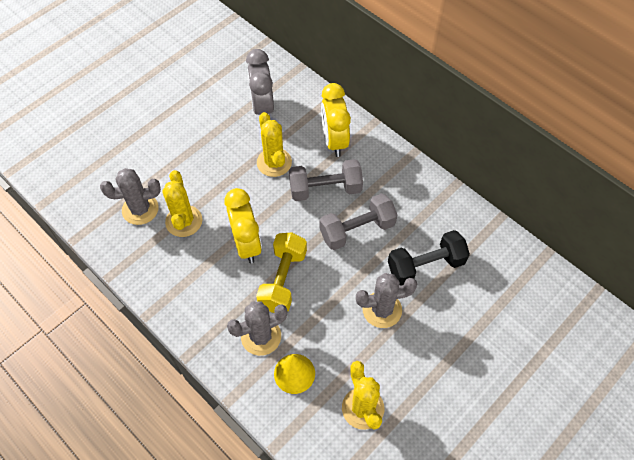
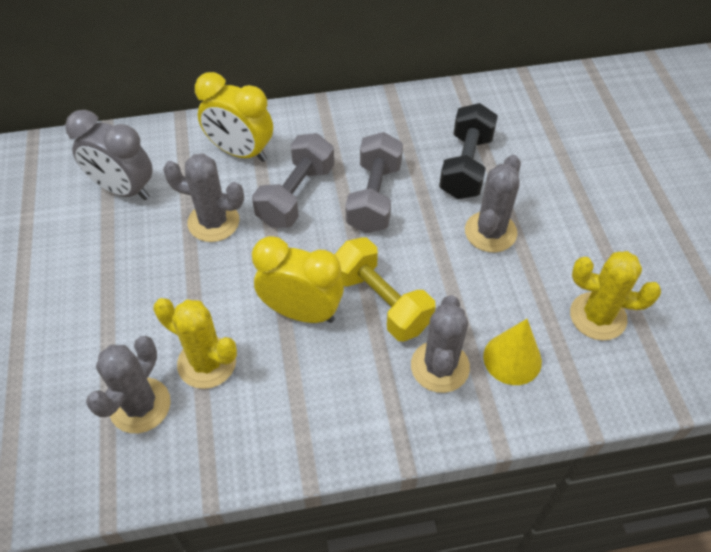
camera: 55 degrees left, 5 degrees down
(274, 162) = (213, 222): yellow cactus -> grey cactus

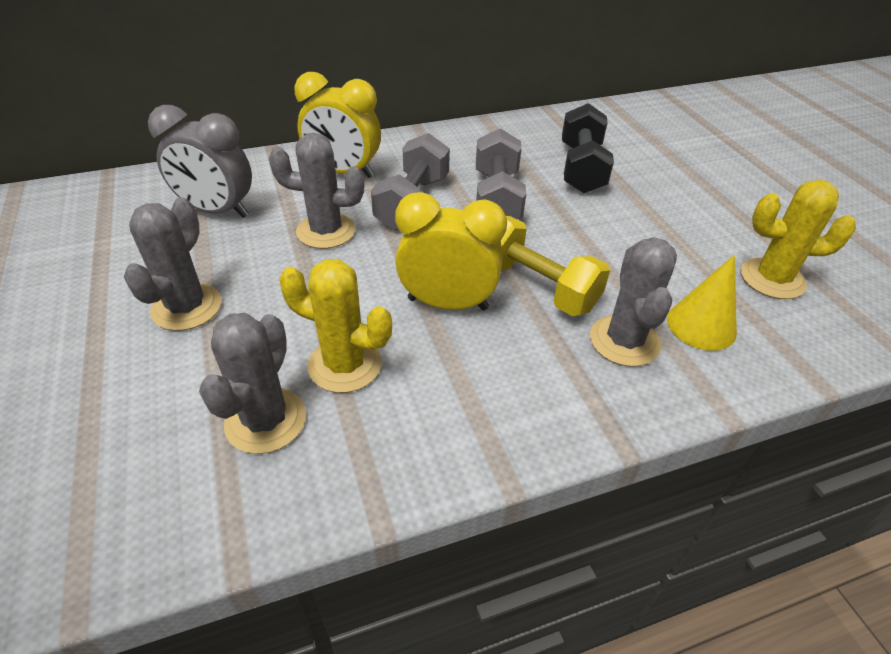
camera: 10 degrees left, 10 degrees down
(490, 232) = (628, 217): grey cactus -> grey cactus (186, 307)

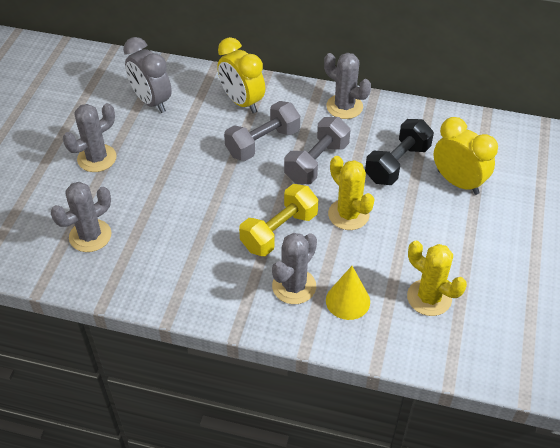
camera: 35 degrees right, 5 degrees up
(326, 231) = (198, 141): grey cactus -> grey cactus (344, 107)
(345, 365) = (144, 226): yellow cactus -> yellow cactus (348, 214)
(447, 304) = (222, 218): yellow clock -> yellow clock (458, 182)
(535, 286) = (279, 231): yellow dumbbell -> yellow dumbbell turned 60 degrees clockwise

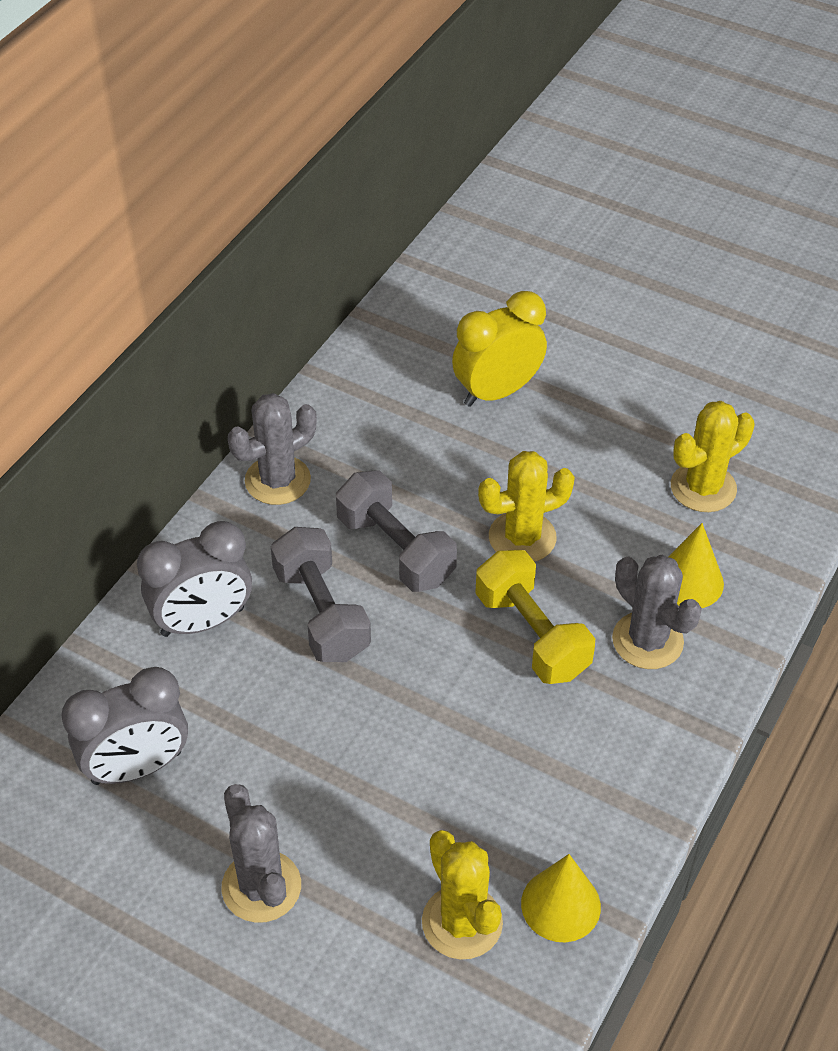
camera: 75 degrees left, 0 degrees up
(90, 236) = (462, 922): grey cactus -> yellow cactus
(107, 274) = (560, 905): none -> yellow cone
(242, 102) = (202, 621): yellow clock -> grey clock
(397, 164) = (435, 450): black dumbbell -> none

